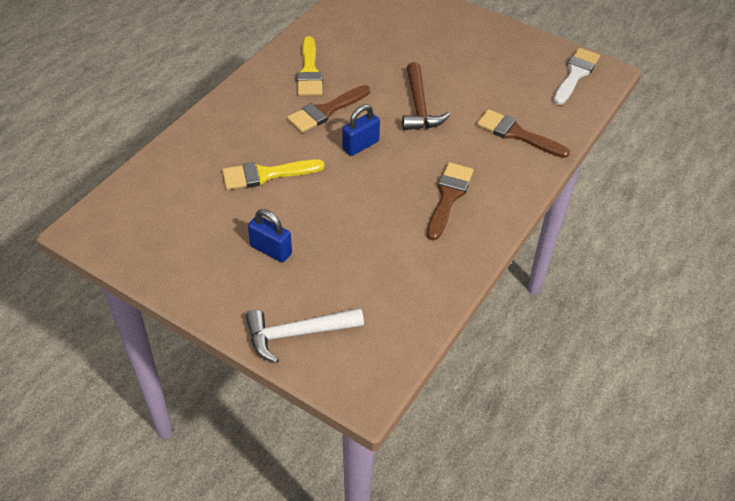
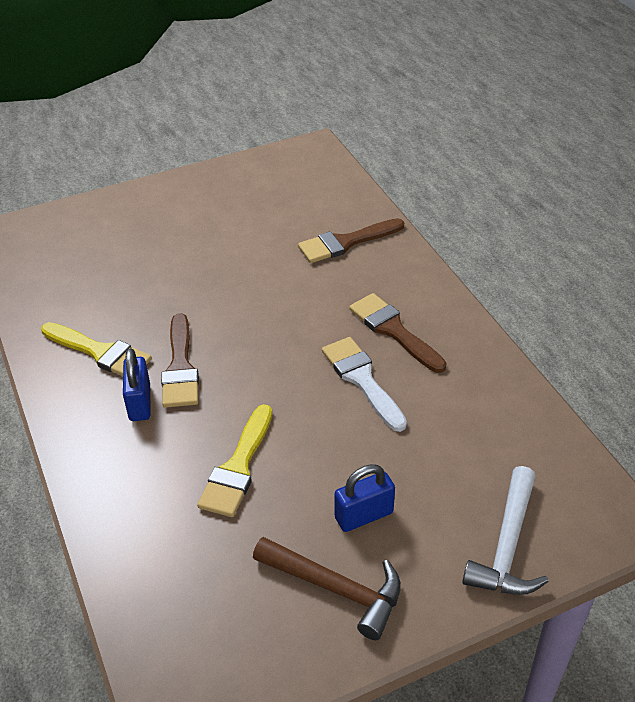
camera: 55 degrees left, 5 degrees down
(360, 145) = (262, 363): blue padlock -> blue padlock (140, 403)
(419, 106) = (243, 291): brown hammer -> brown hammer (335, 589)
(575, 74) = (299, 167): white brush -> white brush (362, 379)

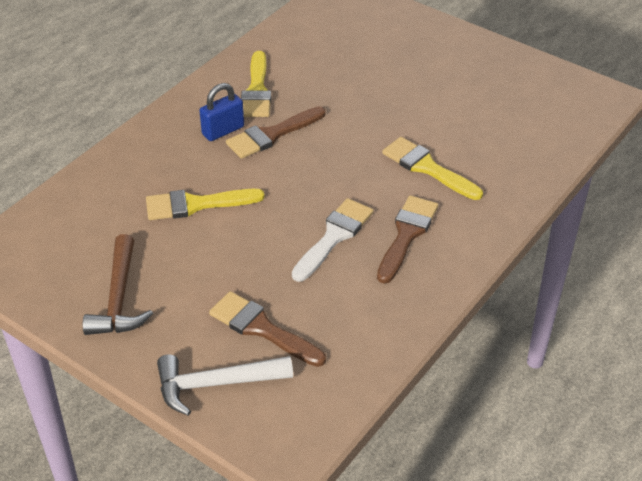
camera: 60 degrees right, 0 degrees up
(317, 282) = (427, 168): none -> yellow brush
(346, 242) = (494, 165): brown brush -> brown brush (261, 329)
(364, 515) = (194, 289): blue padlock -> none

